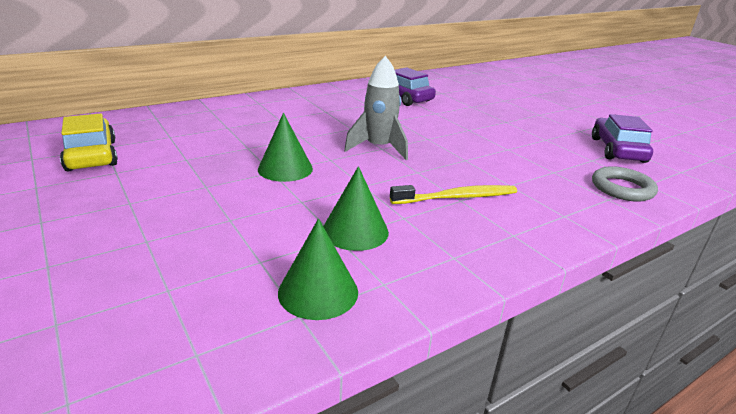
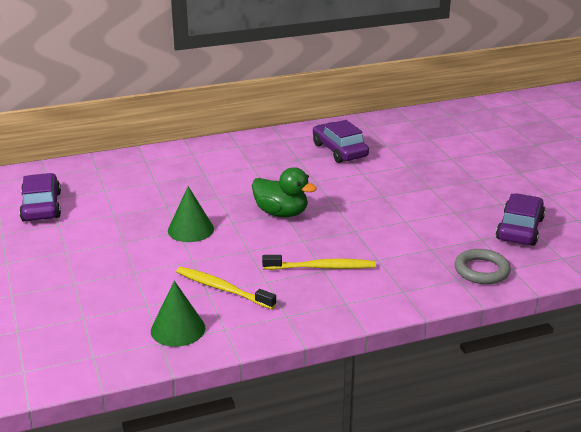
camera: 15 degrees right, 0 degrees up
(91, 155) = (41, 207): yellow car -> purple car
(355, 231) = (223, 289): green cone -> yellow toothbrush
(378, 148) = (281, 213): grey rocket -> green duck

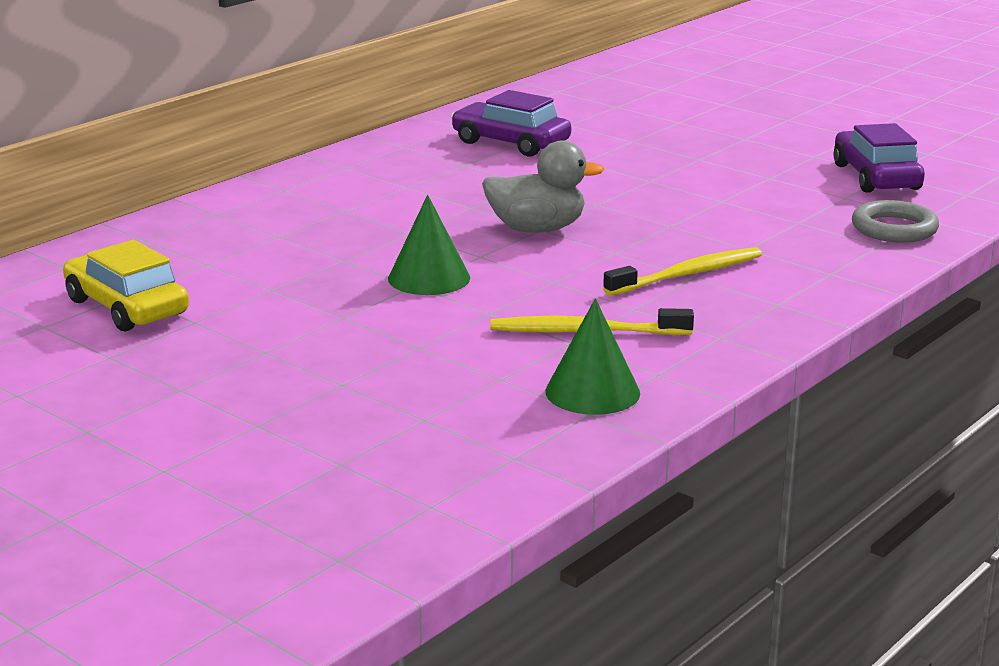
camera: 30 degrees left, 5 degrees down
(41, 207) = (126, 307): purple car -> yellow car
(281, 213) = (537, 229): green duck -> grey duck

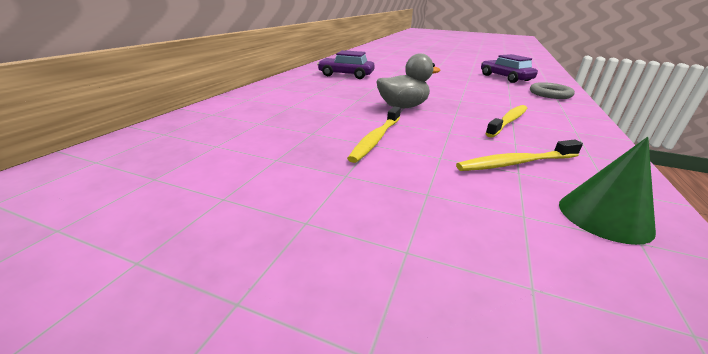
camera: 20 degrees left, 5 degrees up
(126, 307) = (153, 193): yellow car -> none
(429, 278) = (376, 139): green cone -> yellow toothbrush

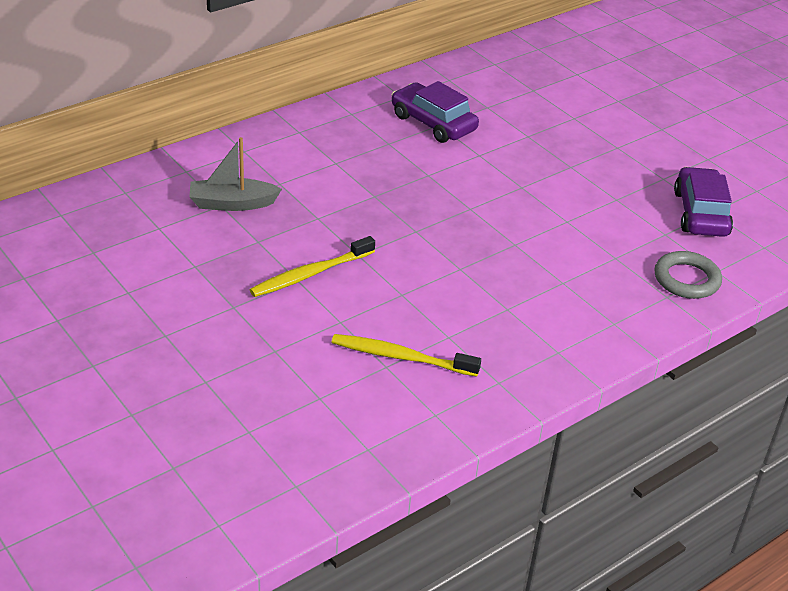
camera: 30 degrees right, 10 degrees up
(267, 120) = (232, 203): none -> grey boat
(403, 107) = (412, 231): grey duck -> none
(508, 121) = (503, 305): yellow toothbrush -> none
(604, 216) = (379, 426): green cone -> none

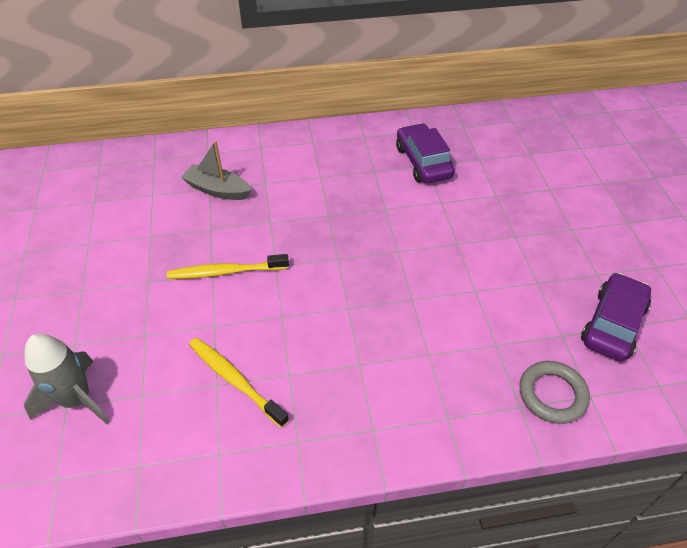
camera: 30 degrees right, 10 degrees up
(255, 423) = (77, 399): none -> grey rocket

